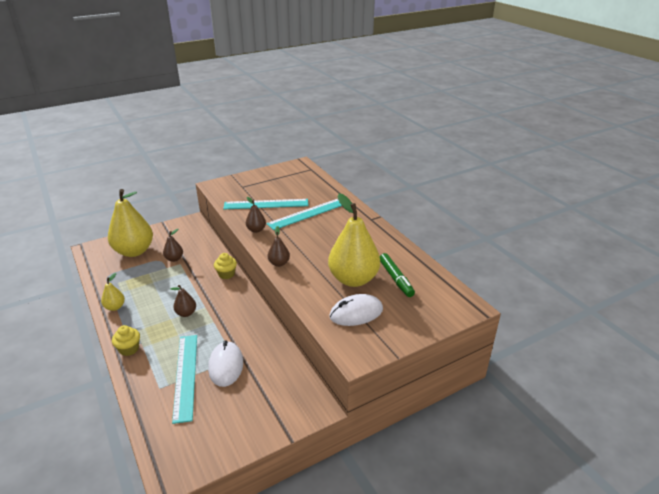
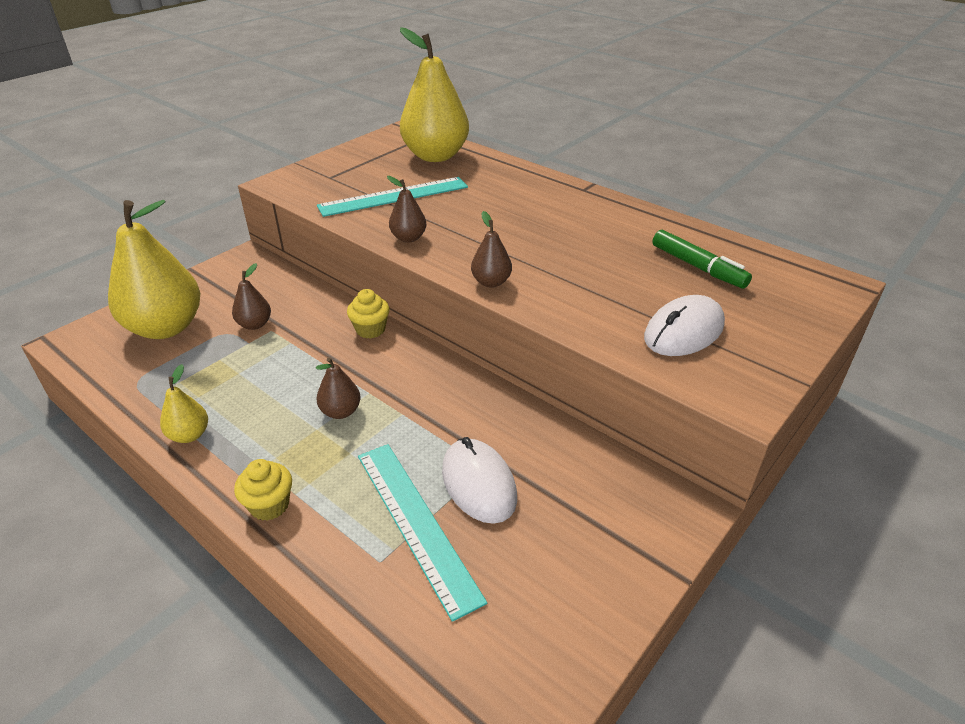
camera: 20 degrees left, 5 degrees up
(307, 214) = (476, 199): turquoise ruler -> none
(353, 279) = (634, 281): yellow pear -> yellow pear (435, 156)

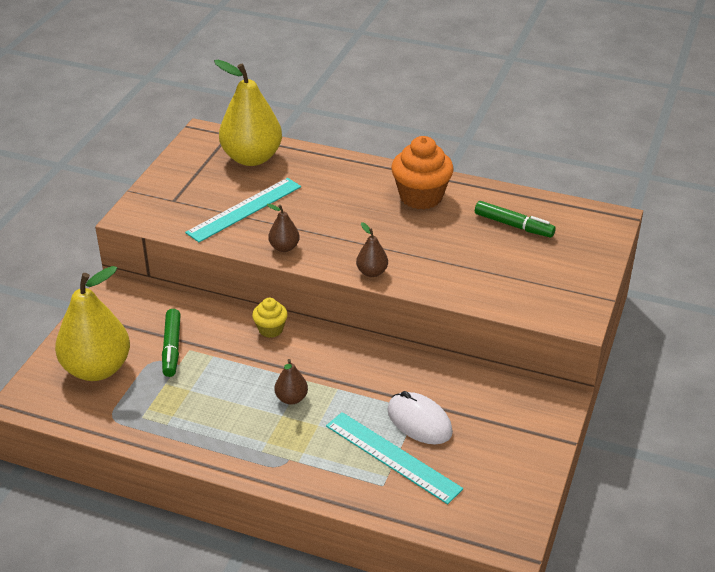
camera: 20 degrees left, 0 degrees up
(189, 435) = (190, 444): yellow pear -> none
(255, 324) = (171, 348): brown pear -> green marker
(269, 505) = (286, 473): yellow cupcake -> none
(596, 218) = (421, 197): none -> orange cupcake
(683, 331) = (523, 280): white mouse -> none

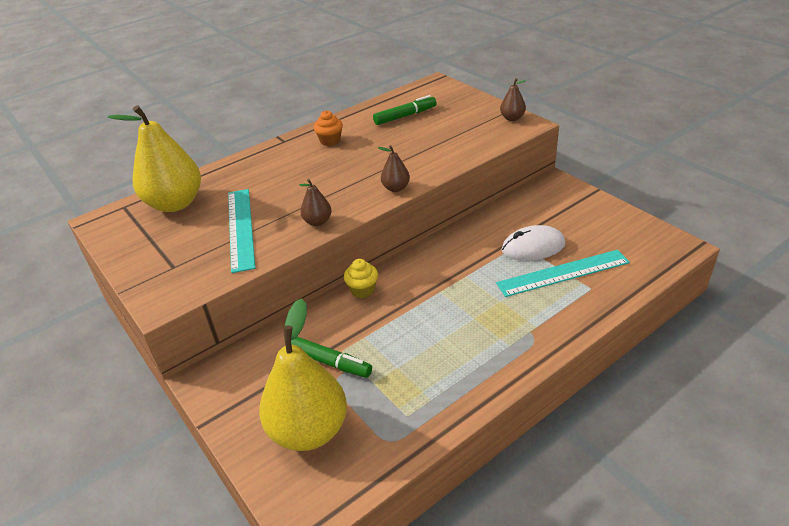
camera: 55 degrees left, 0 degrees up
(291, 398) = (458, 306): brown pear -> brown pear (512, 118)
(421, 197) = (330, 141): orange cupcake -> orange cupcake, size x0.54

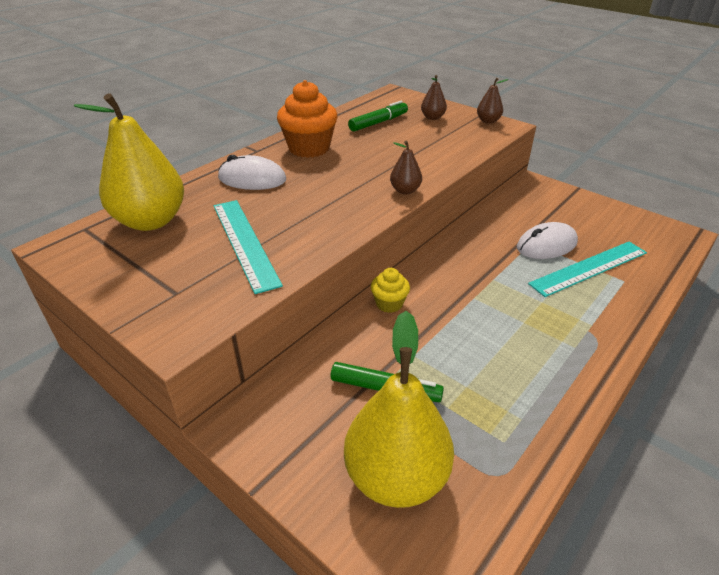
camera: 15 degrees left, 0 degrees up
(269, 169) = (252, 179): none -> white mouse
(317, 222) = (334, 230): brown pear -> brown pear (432, 117)
(330, 141) = (309, 148): orange cupcake -> orange cupcake, size x1.86

